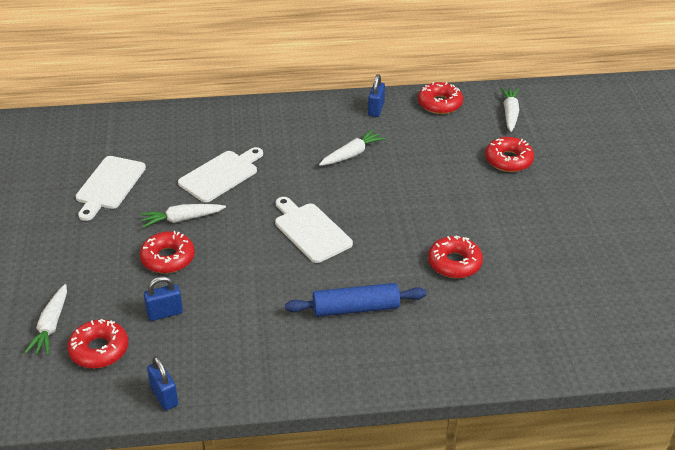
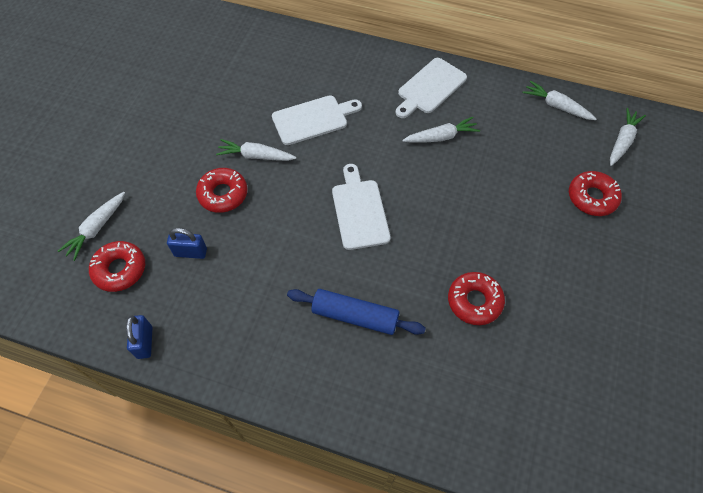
camera: 25 degrees right, 20 degrees up
(109, 185) = (216, 97): white cutting board -> white cutting board (430, 87)
(376, 109) = (490, 92): blue padlock -> none
(440, 104) = (556, 106): red donut -> white carrot

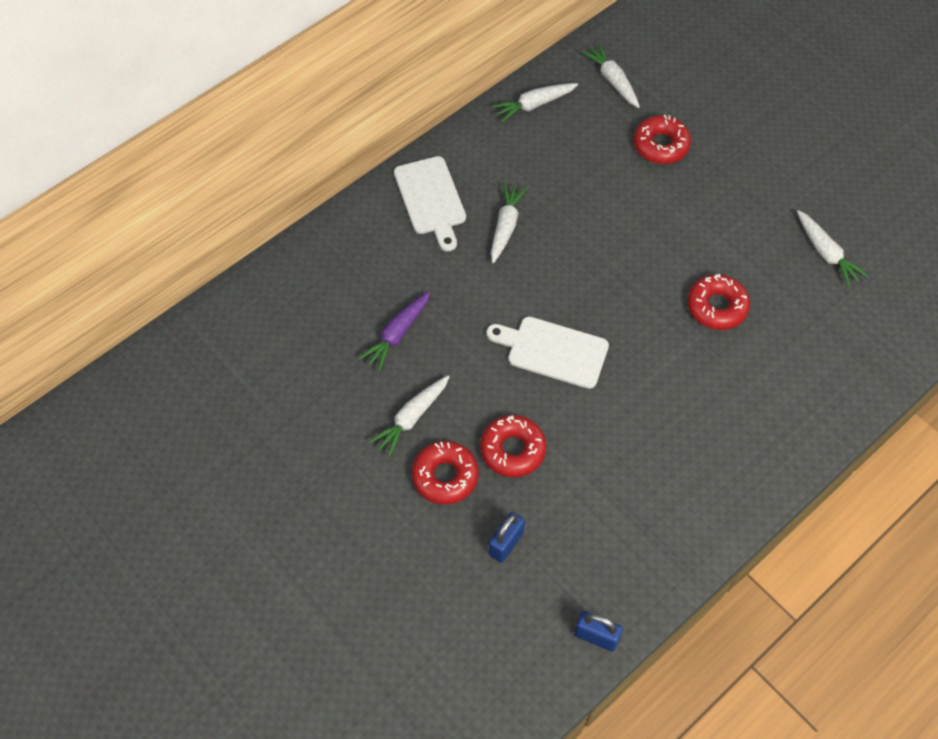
camera: 60 degrees left, 0 degrees up
(96, 229) = (409, 636): white carrot -> white carrot (826, 253)
(120, 269) = (484, 629): red donut -> red donut (512, 450)
(313, 119) = (397, 334): white cutting board -> purple carrot
(355, 316) = (675, 418): blue rolling pin -> none

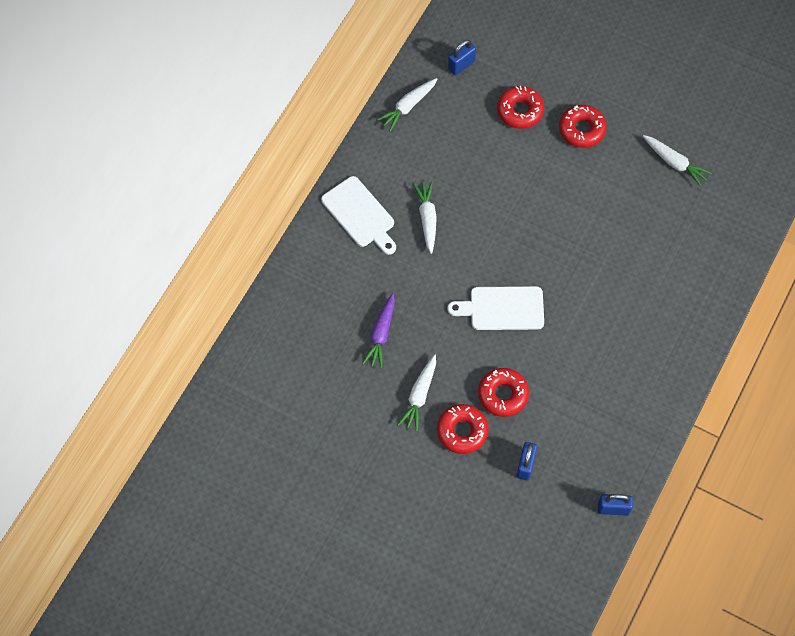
camera: 20 degrees left, 5 degrees up
(612, 80) = (461, 65): white carrot -> blue padlock
(716, 307) = (609, 233): red donut -> red donut (582, 130)

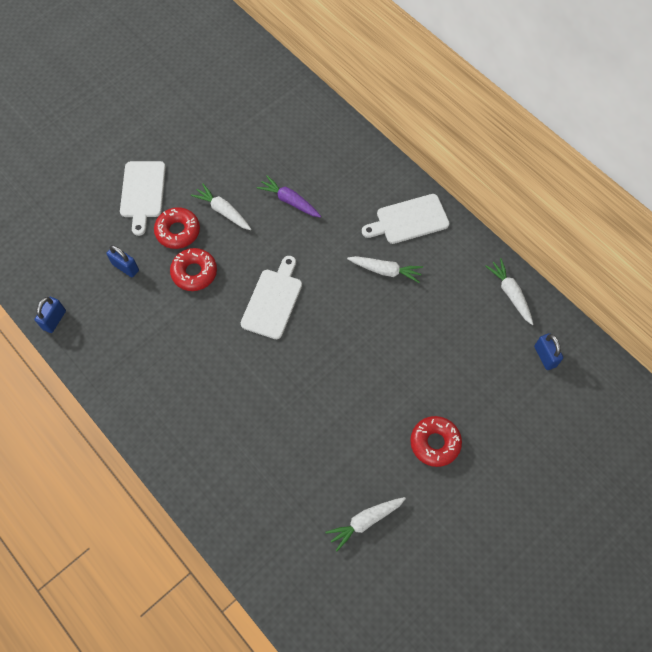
camera: 110 degrees right, 0 degrees up
(429, 489) = (142, 193): none -> white cutting board
(520, 111) = (475, 392): red donut -> none

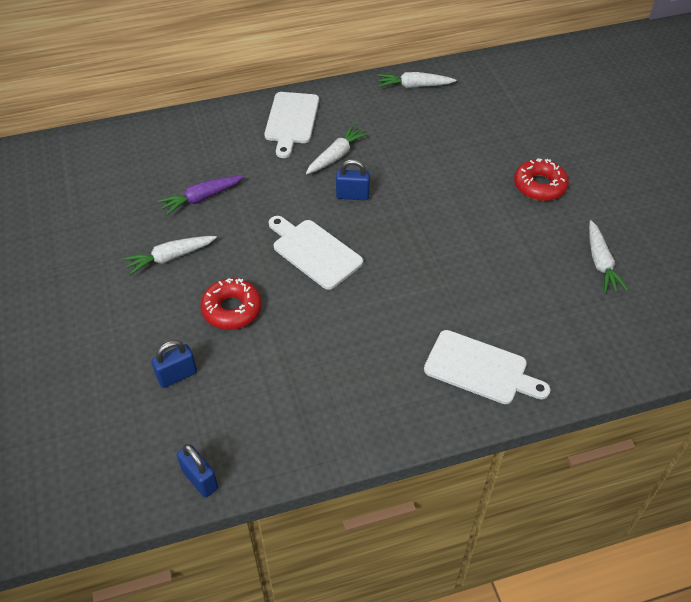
camera: 65 degrees left, 15 degrees down
(142, 193) = (84, 325): white cutting board -> white cutting board (480, 369)
(178, 231) = (165, 307): red donut -> none
(545, 356) = (488, 88): blue padlock -> blue padlock (352, 195)

